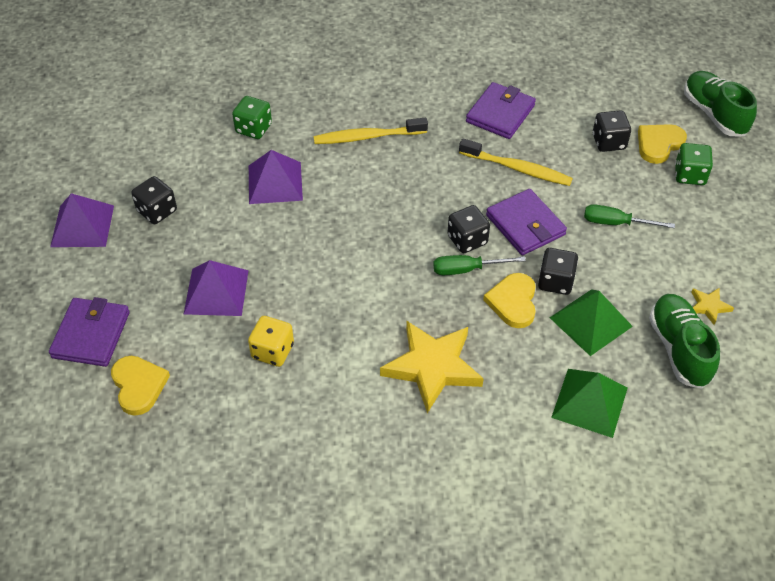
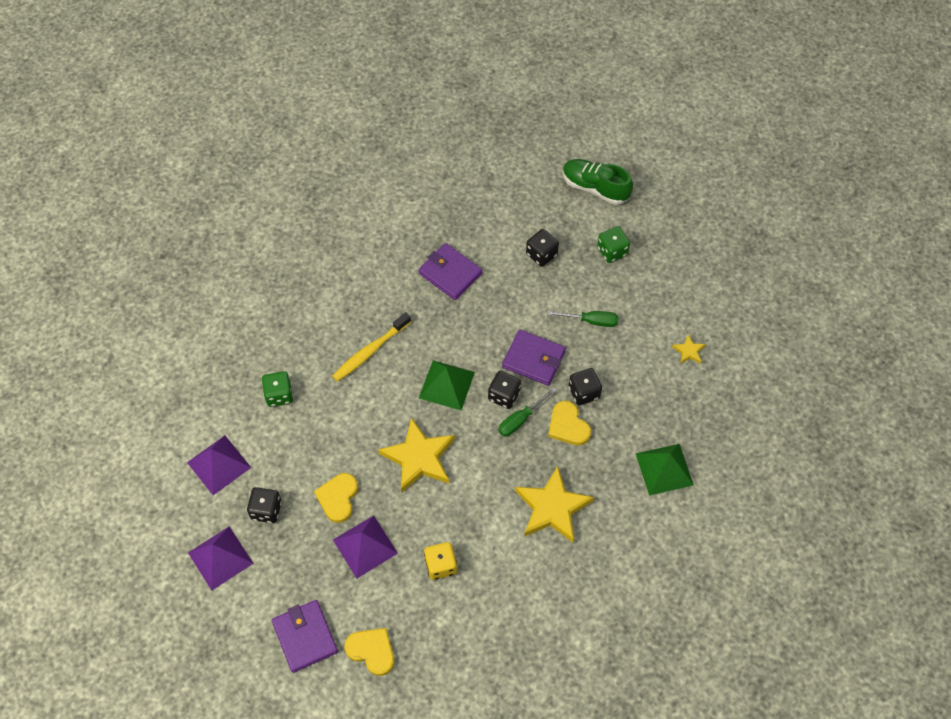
camera: 35 degrees left, 10 degrees up
(275, 182) = (334, 432): purple pyramid -> purple pyramid (219, 465)
(335, 247) = (419, 458): none -> yellow star
(500, 114) = (450, 273): purple wallet -> purple wallet turned 45 degrees counterclockwise
(517, 168) = (495, 315): yellow toothbrush -> none
(590, 321) = (626, 409): green pyramid -> green pyramid (446, 385)
(616, 223) = (591, 321): green screwdriver -> green screwdriver turned 150 degrees counterclockwise
(659, 144) = (575, 236): yellow heart -> yellow heart (338, 498)
(679, 349) = (691, 395): green shoe -> none

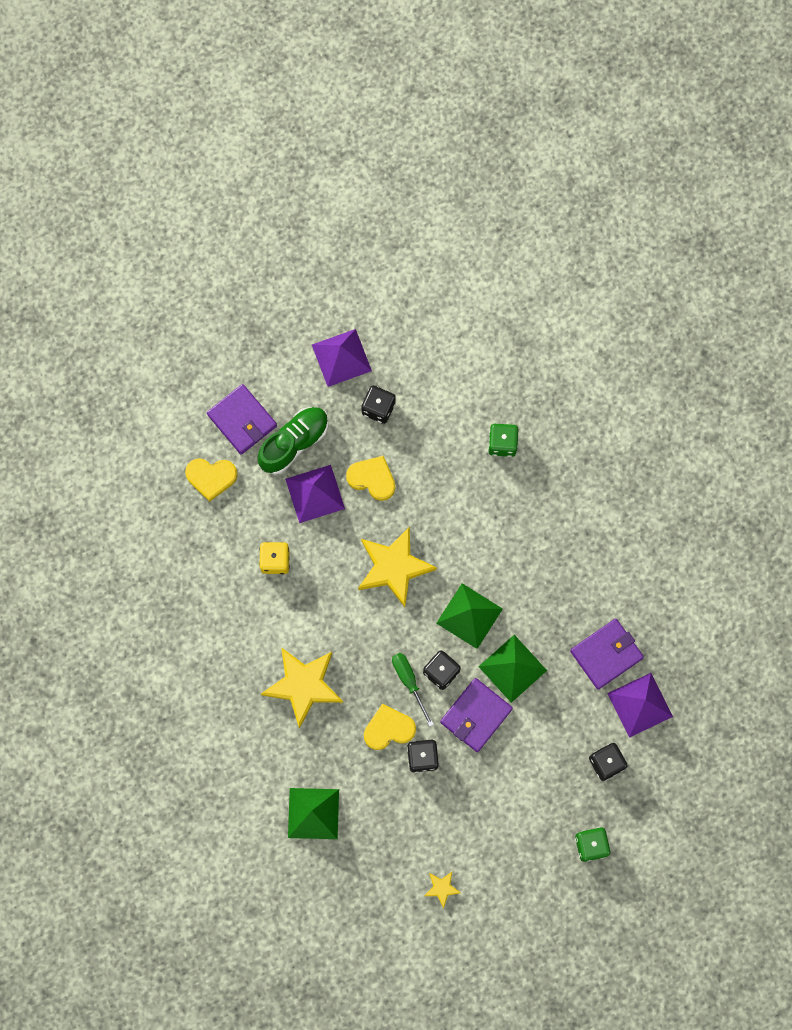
camera: 105 degrees right, 15 degrees up
(219, 465) = (439, 372): purple pyramid -> purple pyramid (640, 705)
(305, 637) = (242, 420): purple wallet -> purple wallet turned 60 degrees clockwise
(370, 351) = (530, 546): yellow toothbrush -> none
(372, 651) = (211, 477): yellow heart -> yellow heart turned 45 degrees clockwise
(483, 340) = (512, 668): none -> green pyramid
(591, 321) = (507, 792): green screwdriver -> none
(595, 188) = (683, 853): green shoe -> green shoe (294, 443)

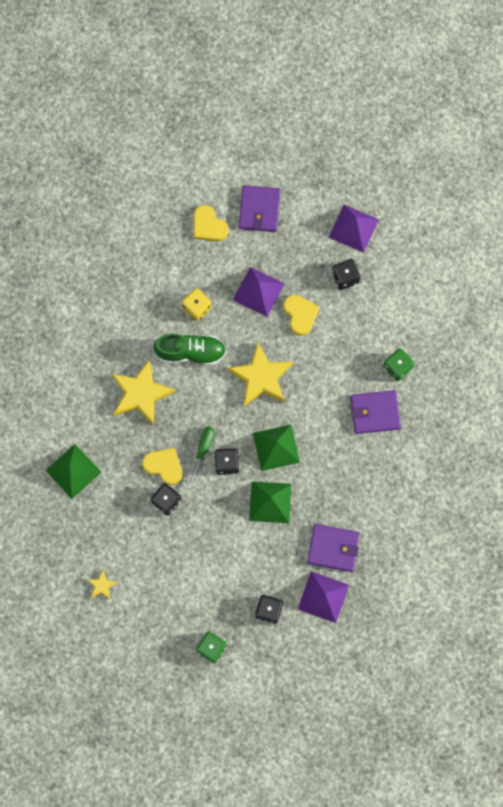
camera: 45 degrees right, 0 degrees up
(294, 443) = (276, 251): green shoe -> green shoe (191, 352)
(476, 715) = (221, 508): purple wallet -> purple wallet (375, 413)

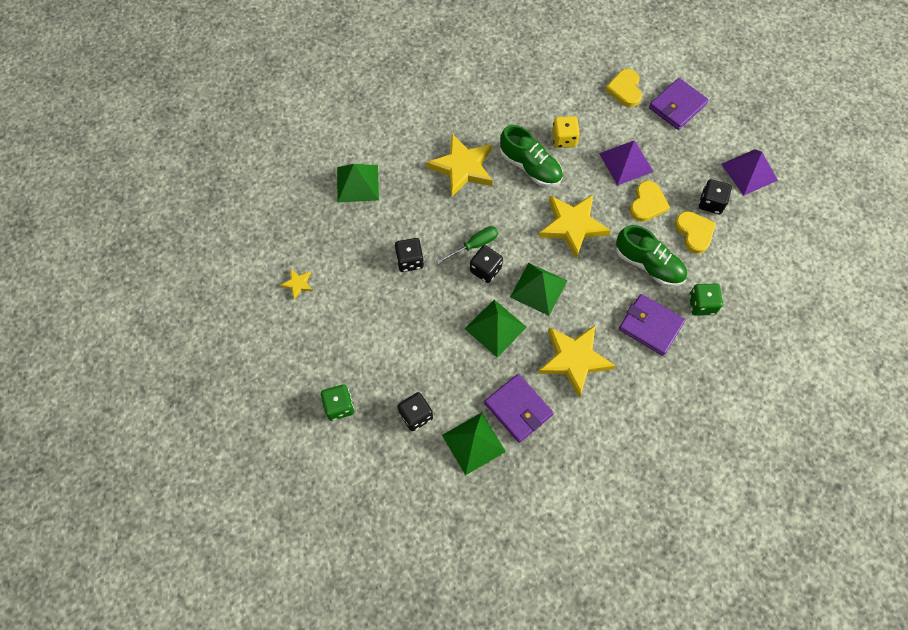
camera: 40 degrees right, 10 degrees down
(164, 466) = (432, 233): yellow heart -> yellow heart (694, 232)
(323, 596) = (473, 443): purple pyramid -> green pyramid
(338, 365) = (648, 264): none -> green shoe
(342, 481) = (574, 360): none -> yellow star

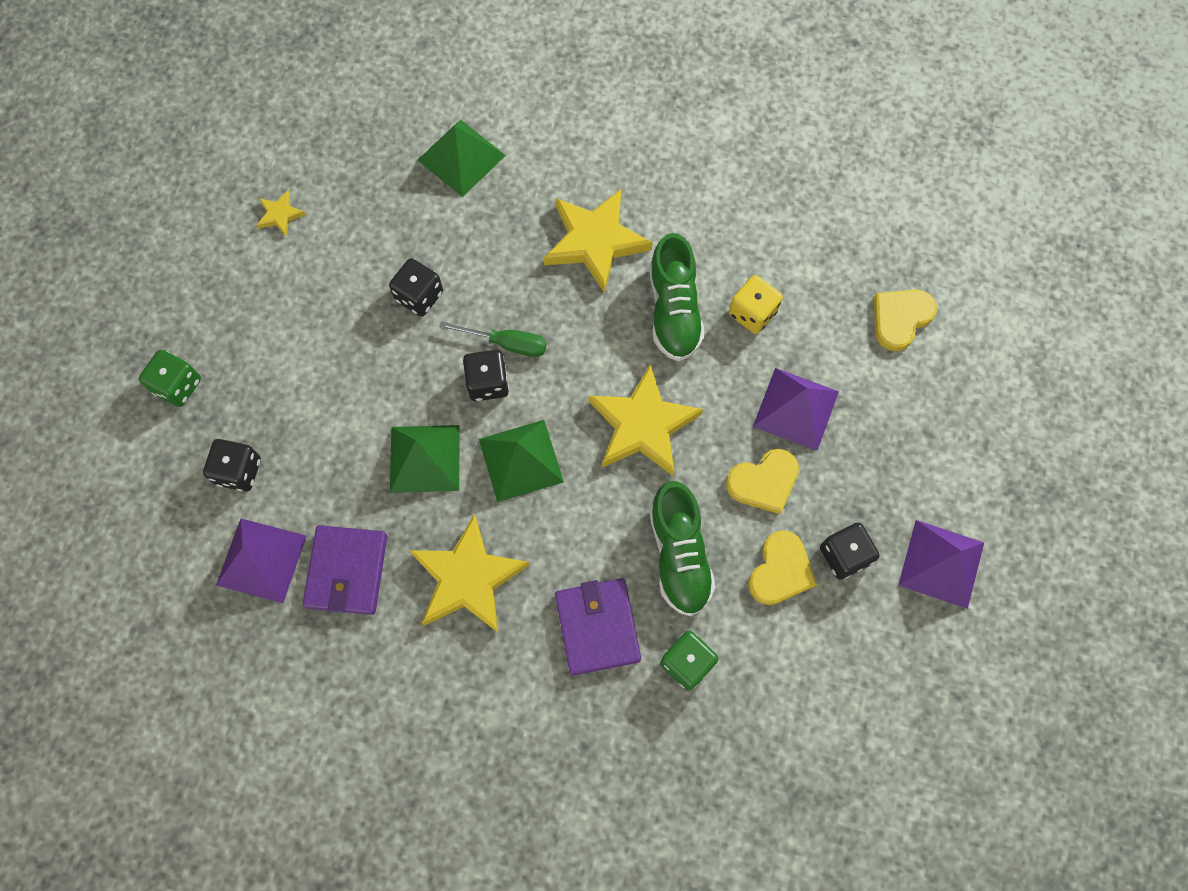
camera: 45 degrees right, 5 degrees up
(473, 443) = (261, 560): green pyramid -> purple pyramid
(677, 106) = (944, 398): purple wallet -> none

